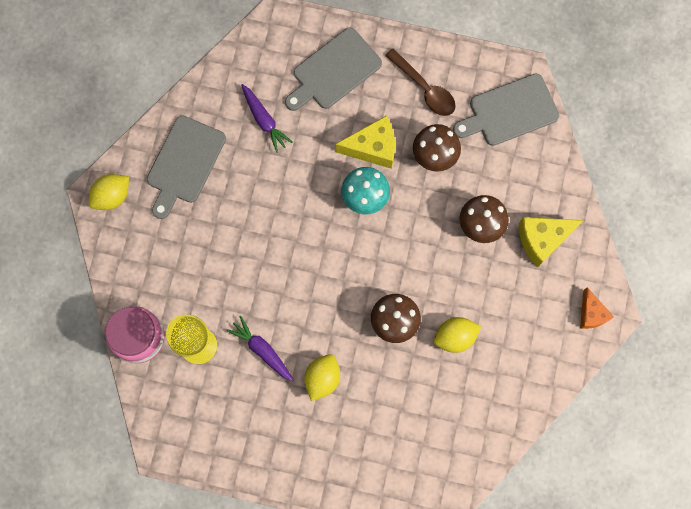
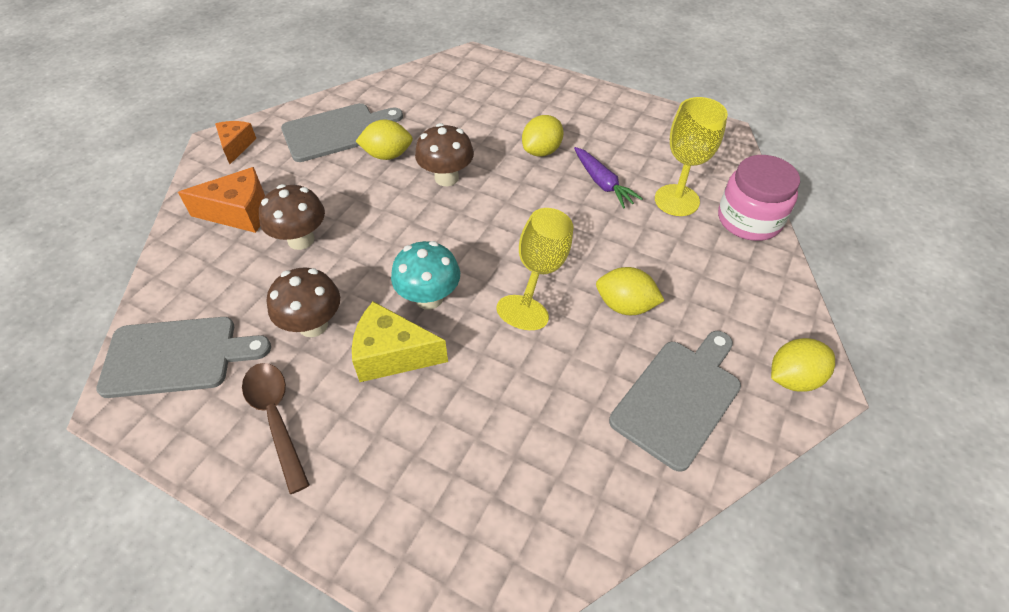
camera: 165 degrees left, 25 degrees down
(227, 226) = (625, 305): none -> yellow lemon
(264, 120) = (542, 431): purple carrot -> none
(293, 241) = (540, 271): none -> yellow goblet
(334, 71) = (404, 483): grey cutting board -> grey cutting board (337, 132)
(542, 239) = (239, 212): yellow cheese -> orange cheese

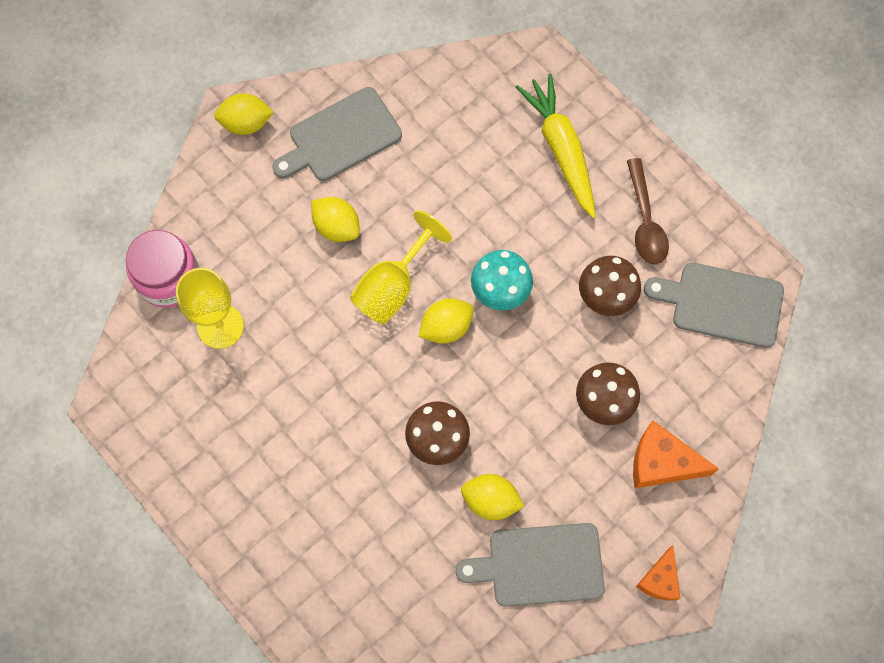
camera: 160 degrees left, 20 degrees up
(392, 355) = (545, 246): yellow cheese -> none
(402, 474) = (561, 149): none -> yellow carrot
(542, 151) = (320, 447): yellow lemon -> yellow lemon (446, 327)
(602, 183) = (280, 375): purple carrot -> none

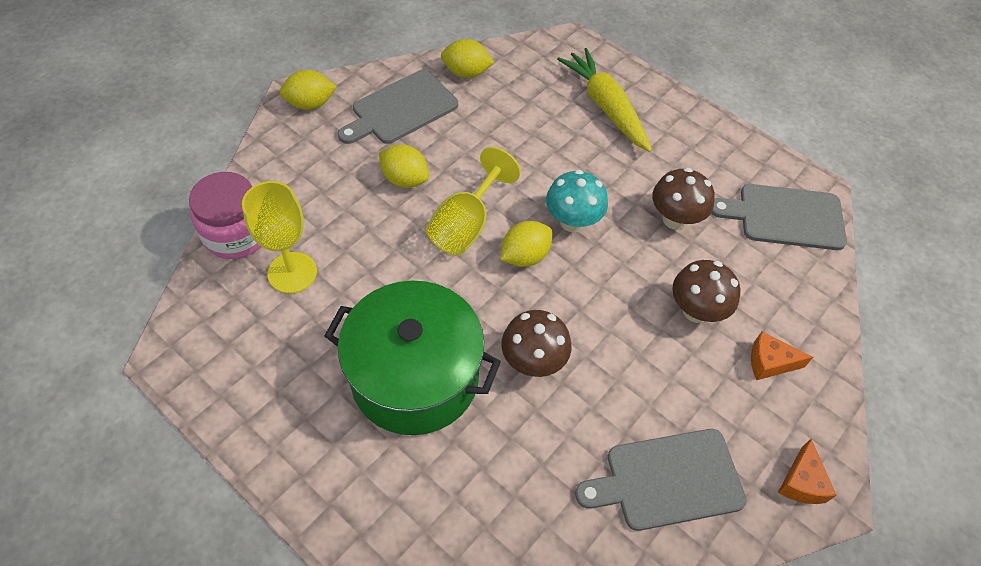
camera: 10 degrees left, 15 degrees down
(327, 445) = (415, 377): none -> green pot
(490, 500) = (600, 417): yellow lemon -> yellow lemon (466, 72)
(645, 221) = (695, 155): brown spoon -> none
(661, 463) = (769, 363): orange cheese -> orange cheese, size x0.64

